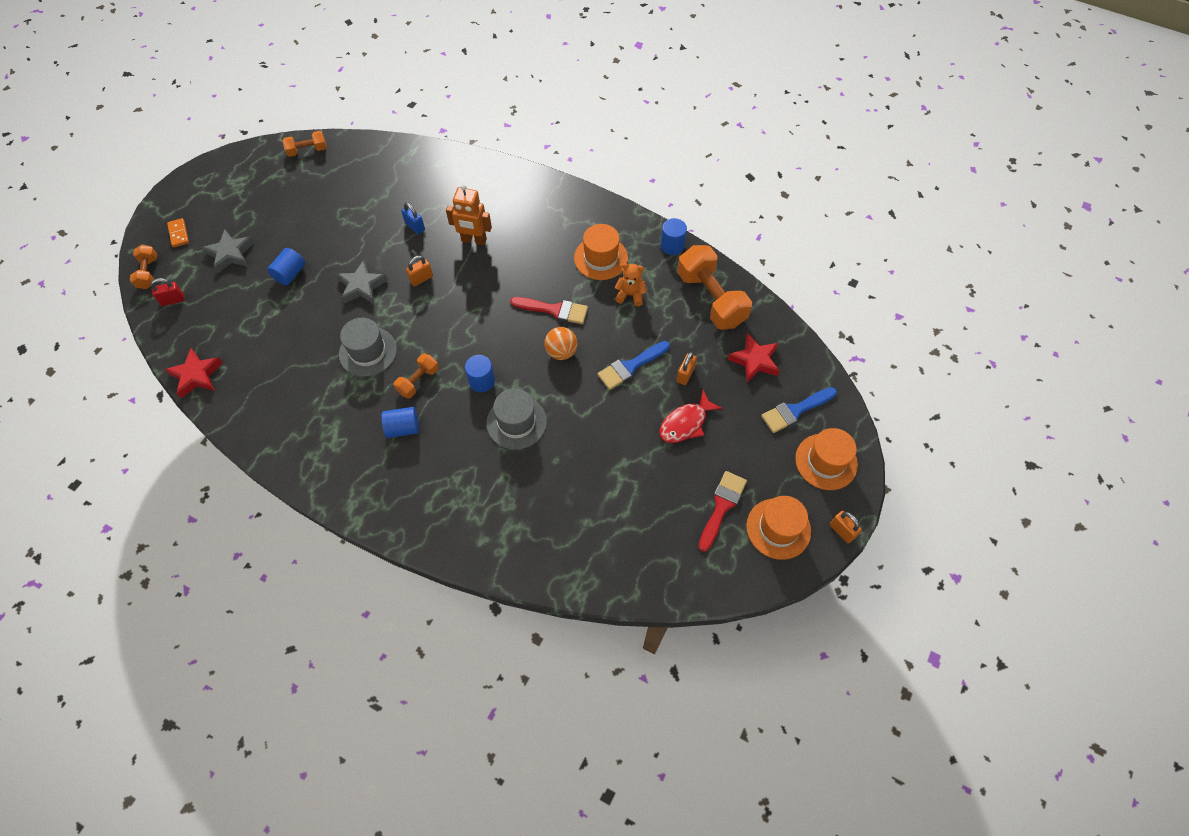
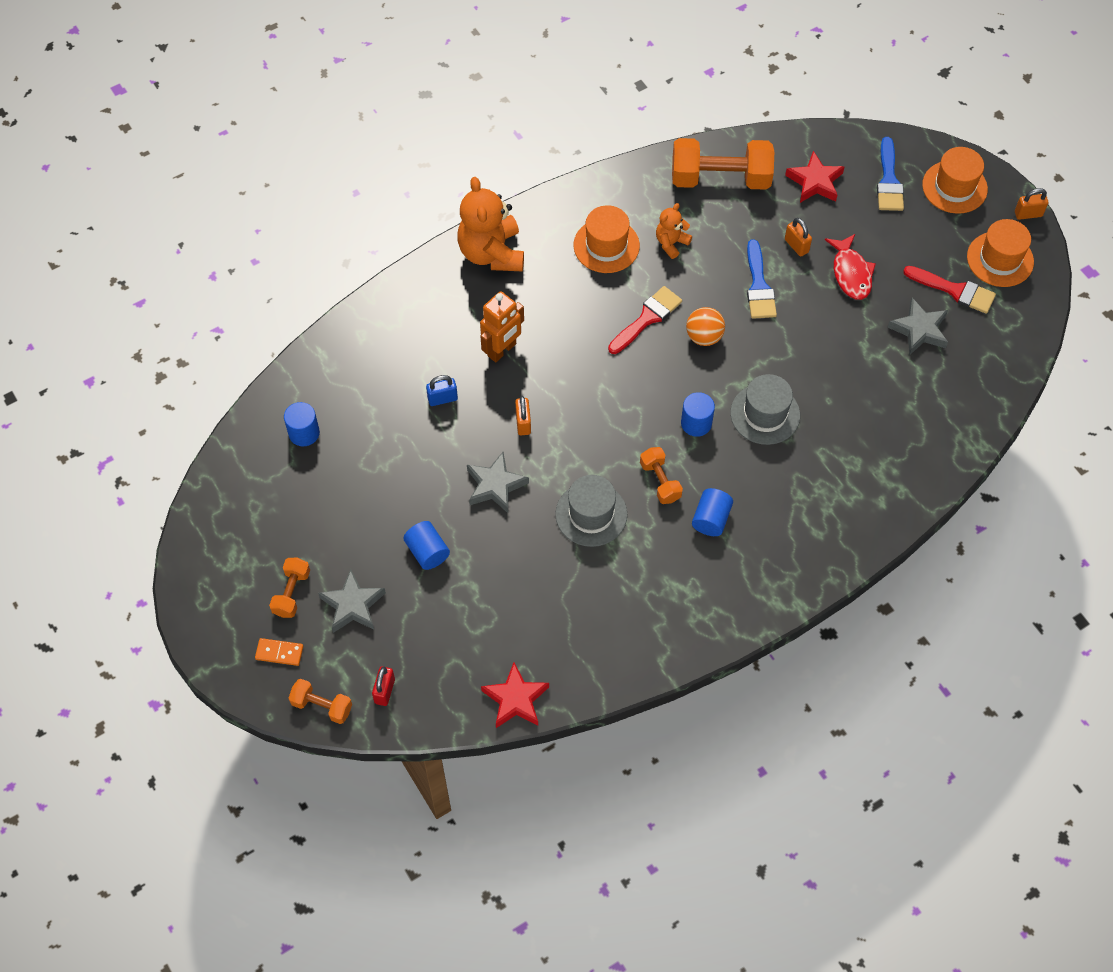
camera: 60 degrees left, 0 degrees up
(307, 150) = (238, 463): orange dumbbell -> orange dumbbell (291, 593)
(549, 198) = (491, 253): none -> orange teddy bear
(664, 497) = (919, 330): none -> grey star
(672, 245) = (632, 176): blue cylinder -> blue cylinder (304, 433)
(722, 506) = (954, 290): red brush -> red brush turned 150 degrees clockwise

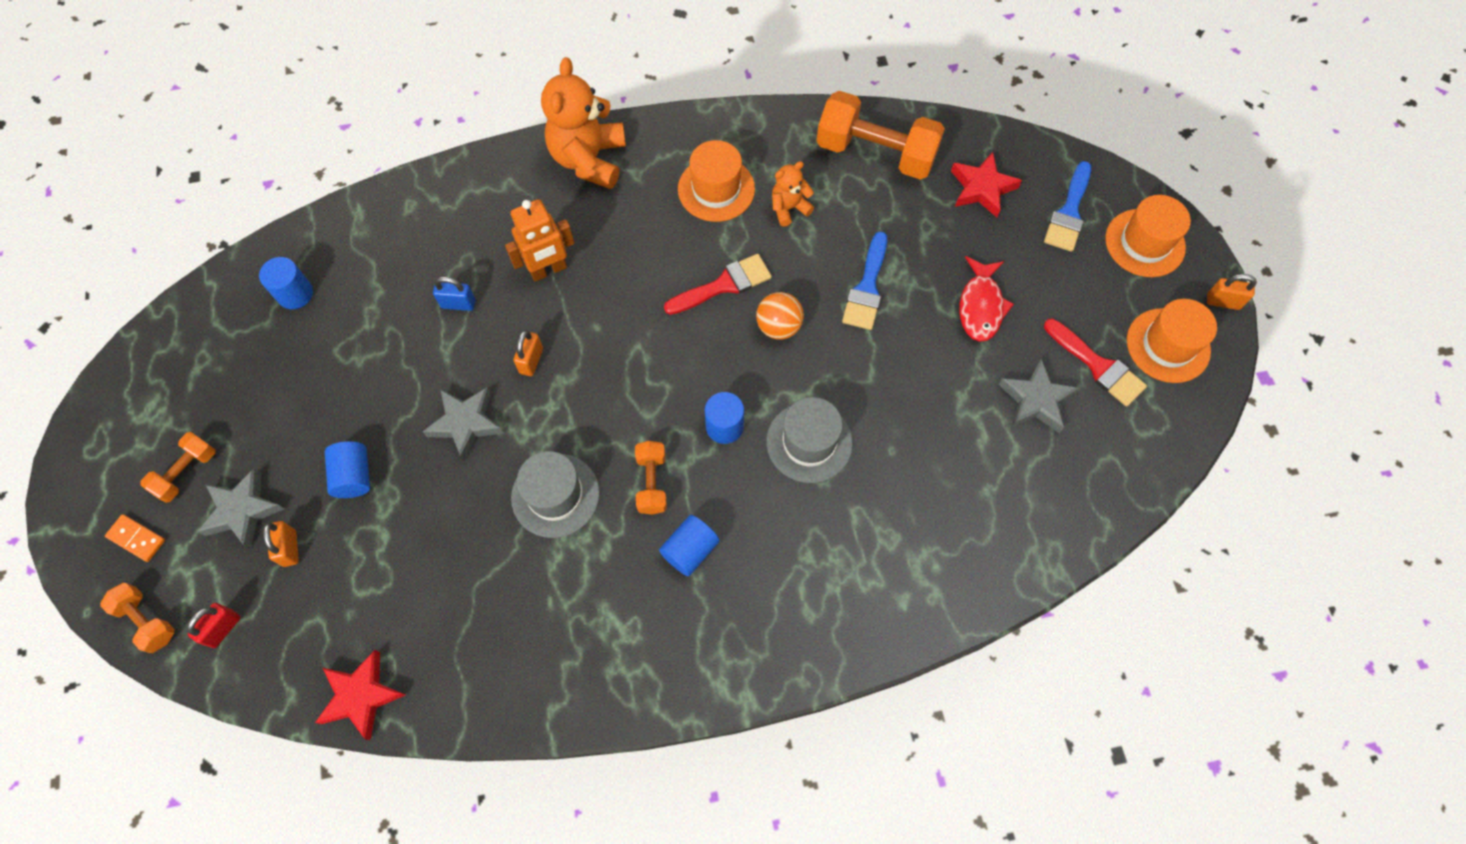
camera: 20 degrees right, 5 degrees up
(796, 246) = (930, 254): orange padlock -> orange padlock (290, 548)

